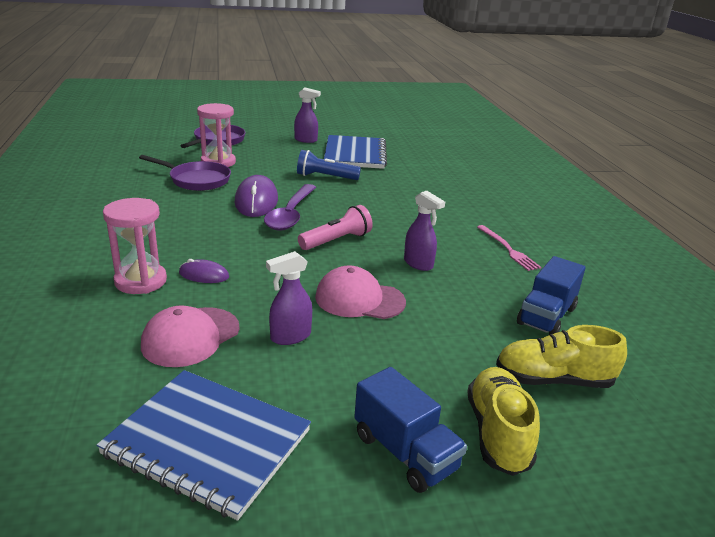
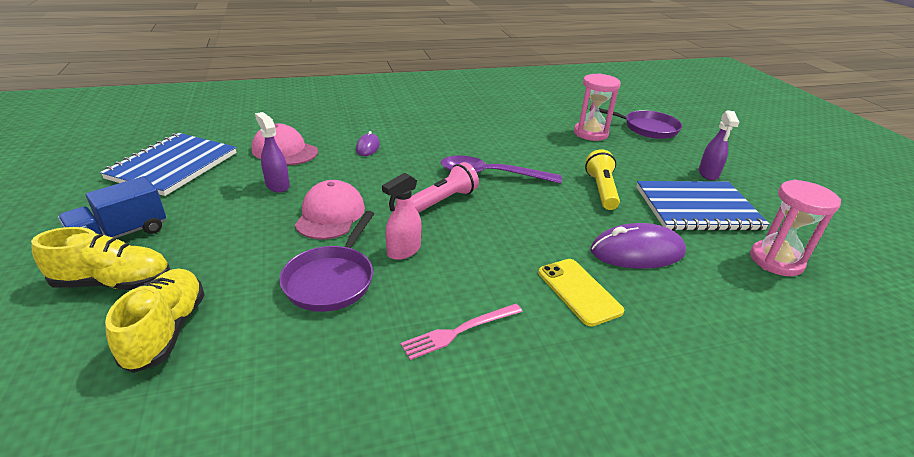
camera: 85 degrees right, 5 degrees up
(141, 281) = (357, 128): pink hourglass -> pink hourglass (776, 261)
(196, 180) = (540, 128): purple pan -> purple pan (331, 280)
(256, 201) = (512, 157): purple mouse -> purple mouse (637, 252)
(325, 177) = (601, 190): blue flashlight -> yellow flashlight
(336, 240) = (443, 200): pink flashlight -> pink flashlight turned 90 degrees counterclockwise
(418, 264) = (403, 251): purple spray bottle -> pink spray bottle
(457, 207) = (579, 291): none -> yellow phone
(546, 316) = (287, 345): blue truck -> none

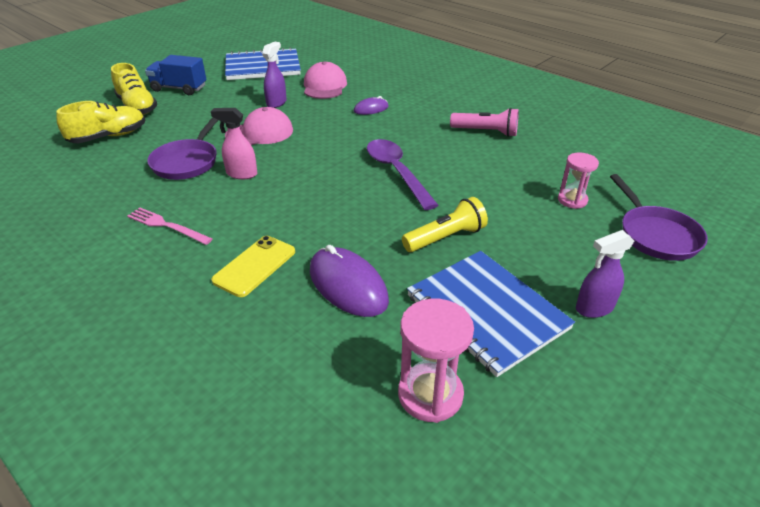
camera: 60 degrees right, 5 degrees up
(331, 280) = (187, 162): purple pan -> purple pan turned 60 degrees counterclockwise
(443, 200) = (326, 165): pink flashlight -> pink flashlight (486, 132)
(590, 133) = (572, 200): pink hourglass -> pink hourglass, size x0.65

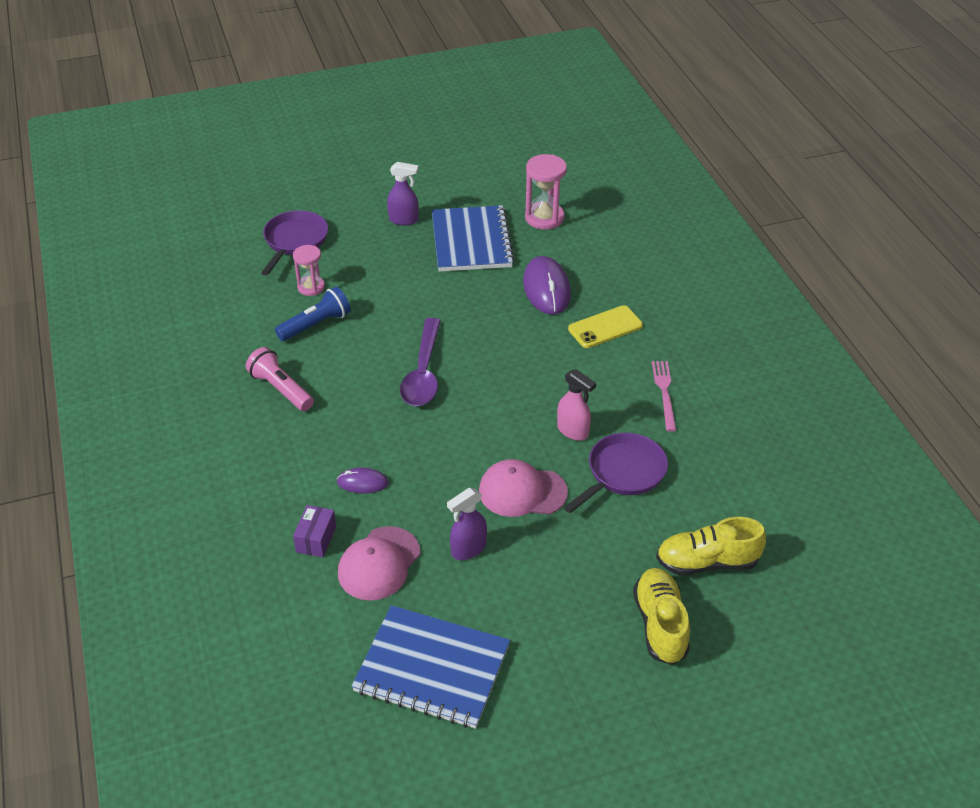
camera: 150 degrees left, 5 degrees up
(167, 226) = (664, 392): pink fork -> pink fork turned 150 degrees counterclockwise
(179, 88) = (588, 654): blue truck -> none
(370, 84) = (316, 539): none -> purple box
(445, 237) = (445, 296): yellow flashlight -> none
(523, 175) = (316, 324): none -> blue flashlight

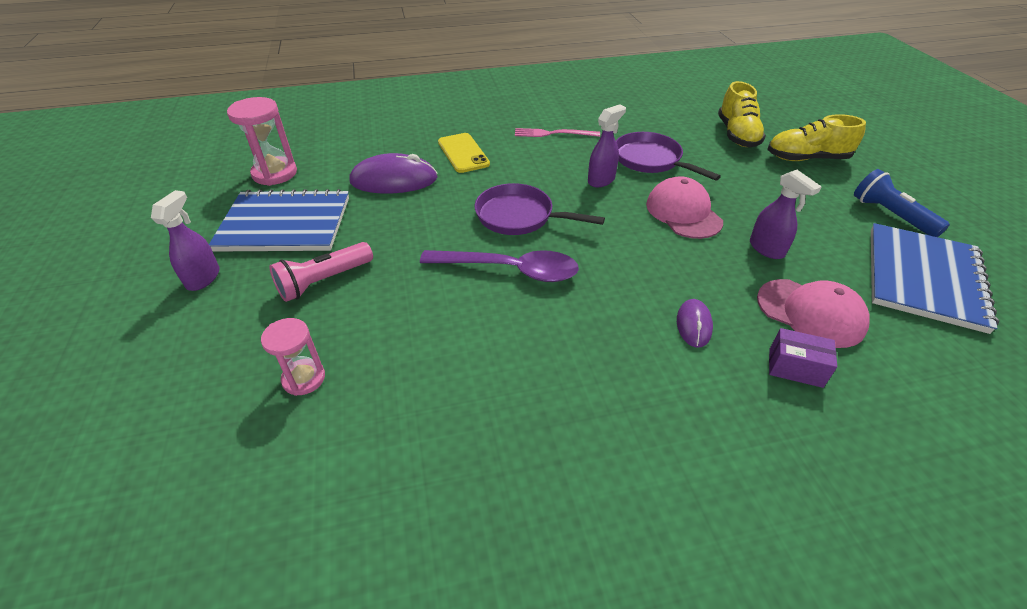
camera: 85 degrees left, 0 degrees up
(281, 389) = (526, 412): pink flashlight -> pink flashlight (324, 281)
(294, 241) = (174, 402): purple pan -> purple pan (519, 216)
(316, 324) = (393, 372): blue flashlight -> blue flashlight (890, 215)
(522, 492) = (683, 213): pink cap -> pink cap turned 150 degrees clockwise
(573, 431) = (601, 180): pink spray bottle -> purple spray bottle

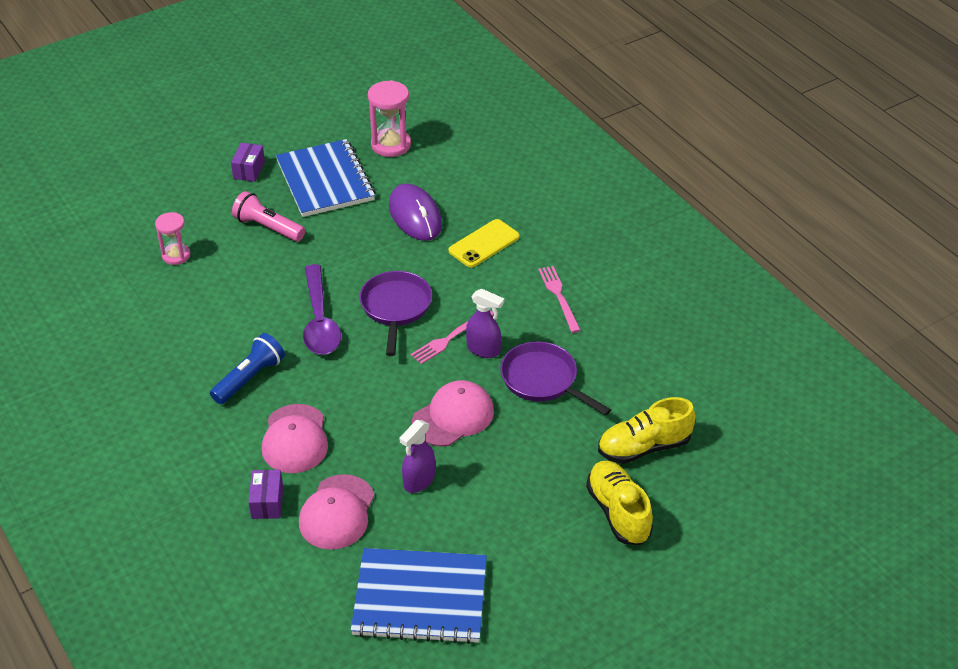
camera: 70 degrees right, 0 degrees up
(203, 278) = (249, 170): purple spray bottle -> purple box
(578, 194) = (450, 338): none -> pink fork
(650, 160) = (543, 380): purple pan -> purple pan turned 75 degrees counterclockwise
(694, 325) = (295, 439): purple mouse -> pink cap
(890, 215) = (525, 582): blue flashlight -> blue flashlight (249, 378)

